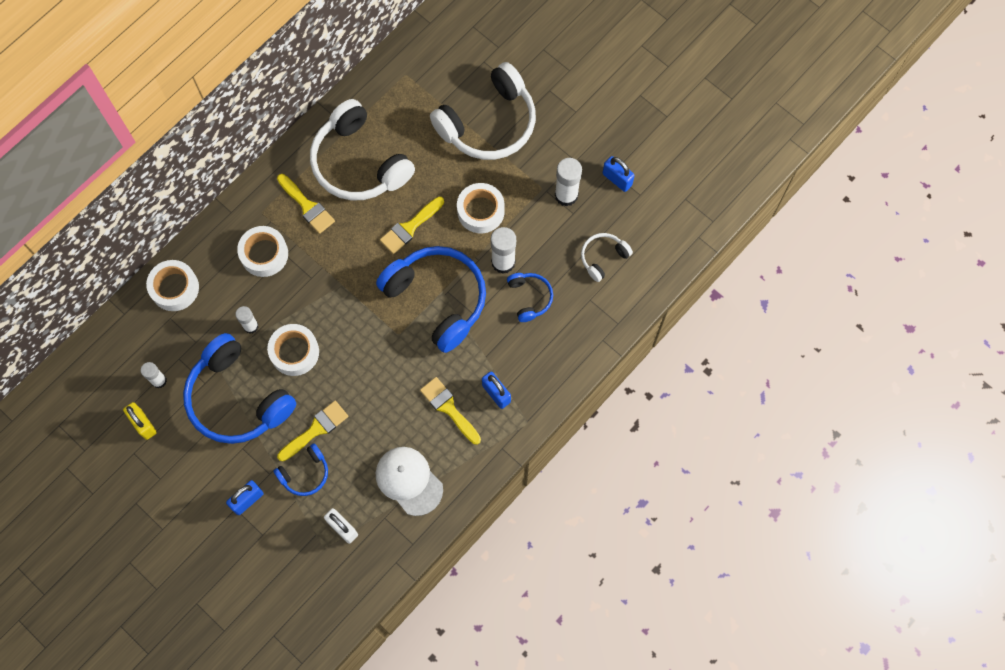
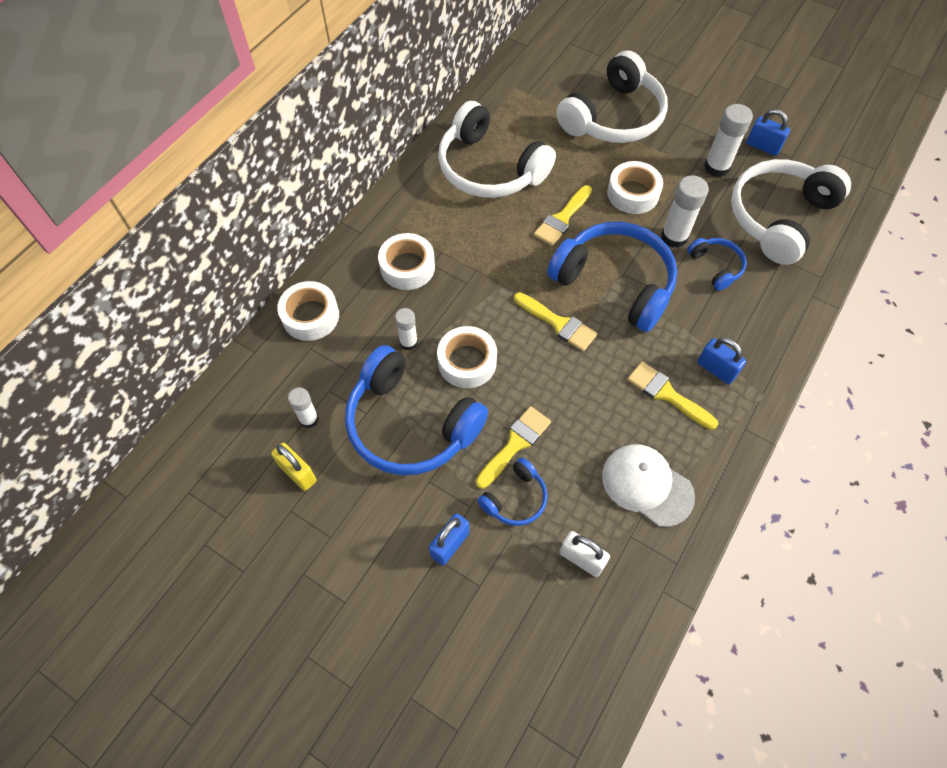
camera: 10 degrees left, 10 degrees down
(307, 206) = (444, 215): yellow brush -> yellow brush (558, 323)
(603, 257) = (778, 217): white headphones -> white headphones, size x2.10

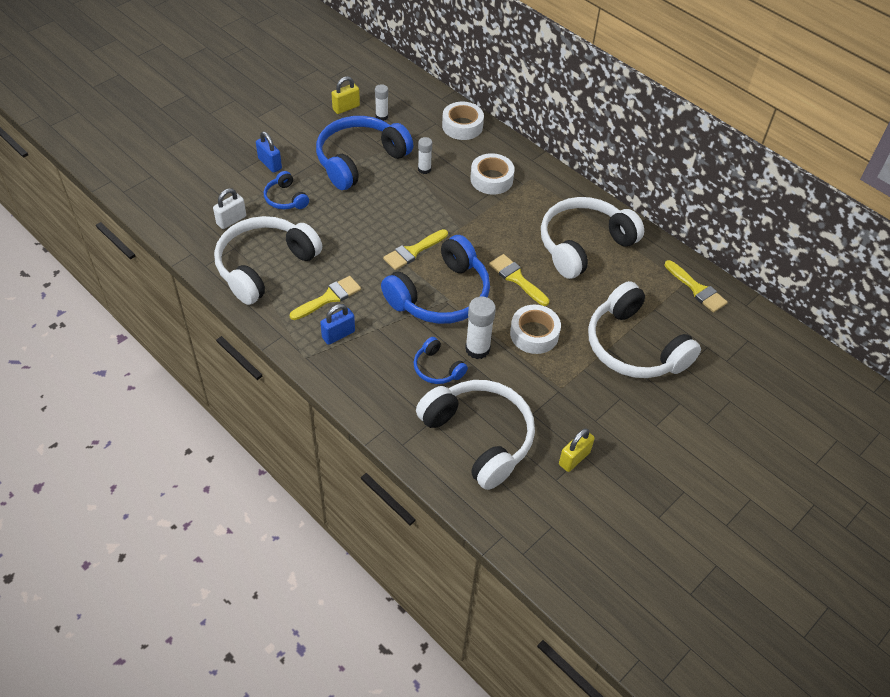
camera: 100 degrees right, 10 degrees down
(467, 362) = (397, 195): white tape -> none
(515, 444) = (324, 206): yellow brush -> yellow brush (697, 289)
(647, 485) = (264, 266): white cap -> white headphones
(716, 167) = (553, 409): white glue stick -> none
(716, 266) = (437, 368): blue headphones -> blue headphones turned 60 degrees clockwise
(762, 146) = (574, 458): blue padlock -> yellow padlock

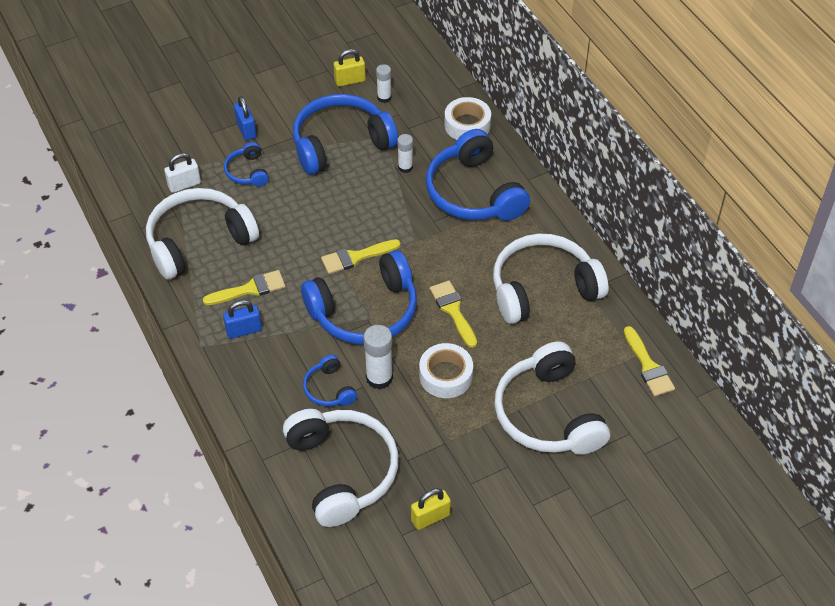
camera: 20 degrees right, 0 degrees up
(491, 179) = (473, 193): white tape -> blue headphones

